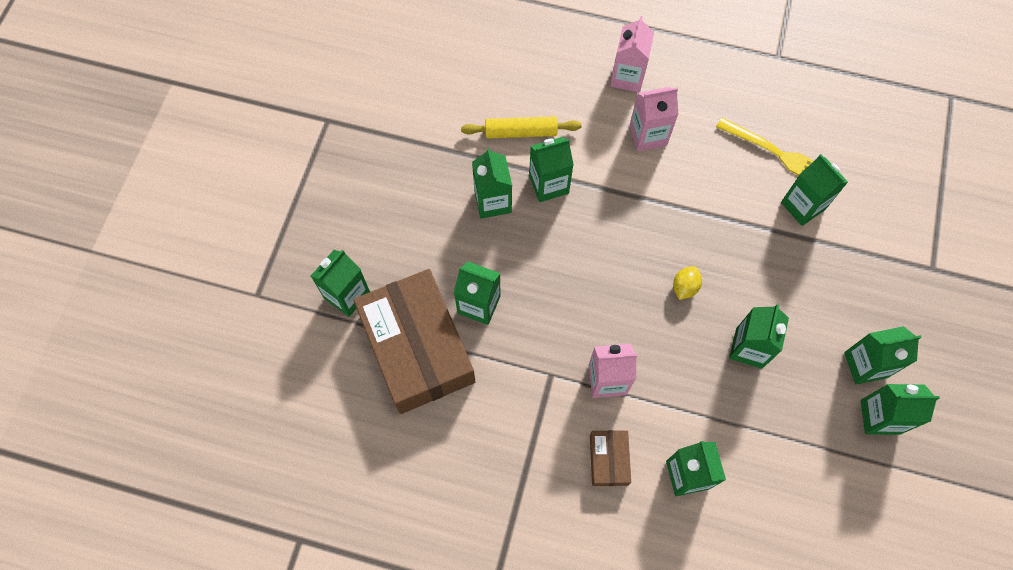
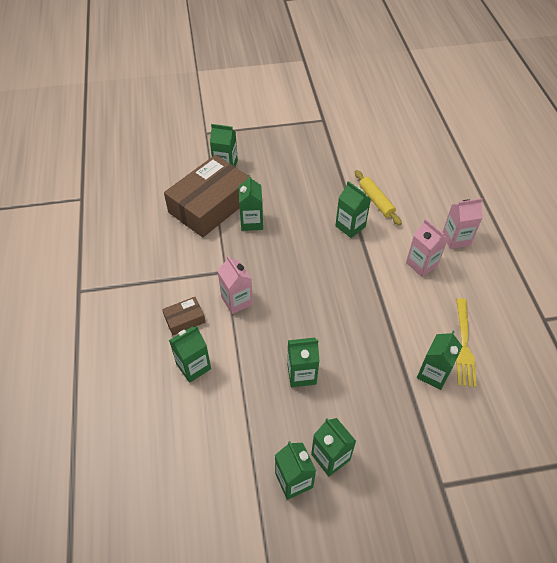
camera: 65 degrees right, 15 degrees down
(493, 201) = (321, 205): green carton -> none
(684, 287) = (324, 321): yellow lemon -> none

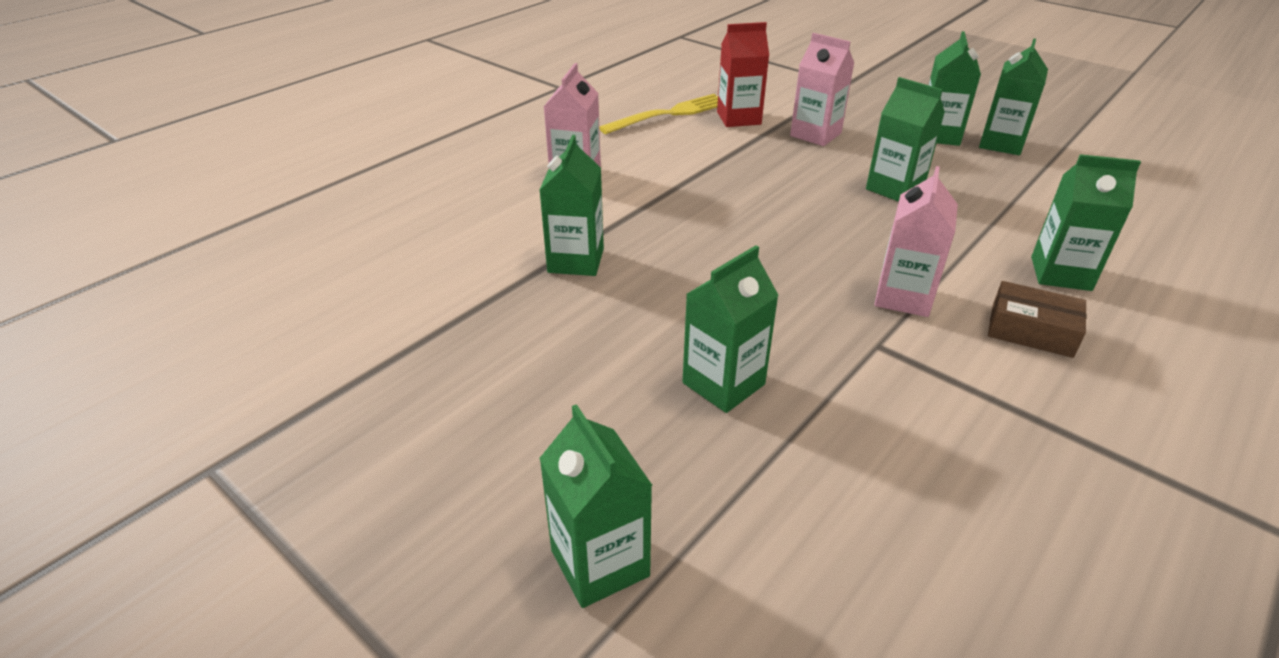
camera: 130 degrees left, 15 degrees down
(210, 205) = (767, 488): brown box -> none
(376, 201) = (474, 260): yellow rolling pin -> none
(433, 374) = (738, 118): green carton -> red carton
(456, 239) = (486, 166): pink carton -> pink carton (815, 134)

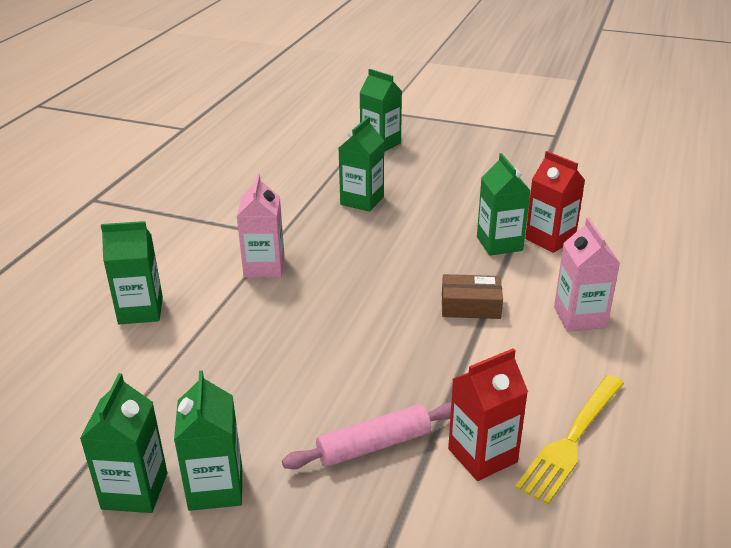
camera: 160 degrees right, 5 degrees down
(508, 252) = (550, 239): none -> red carton
(815, 134) = (374, 446): pink carton -> pink rolling pin
(894, 188) = (272, 373): green carton -> none
(1031, 331) = (180, 263): brown box -> brown box (470, 305)

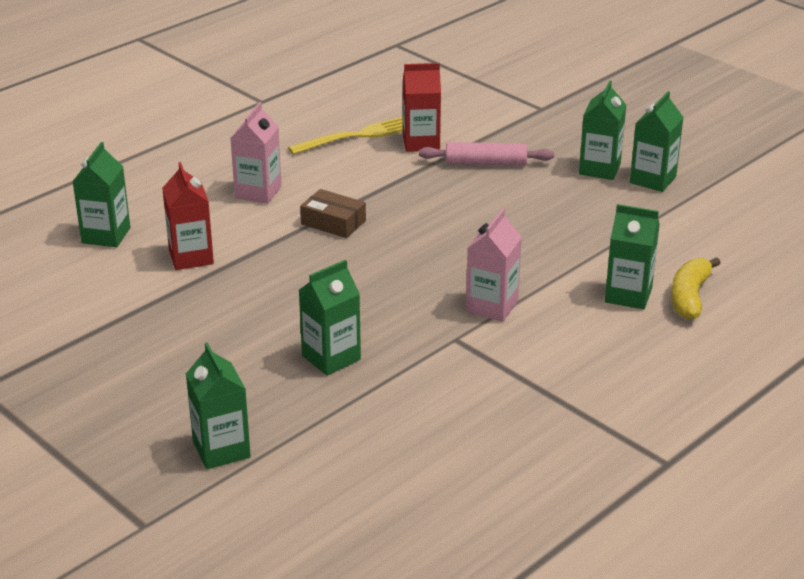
camera: 155 degrees left, 0 degrees up
(78, 325) = (689, 297): none -> yellow banana
(499, 244) = (243, 266): green carton -> green carton (106, 235)

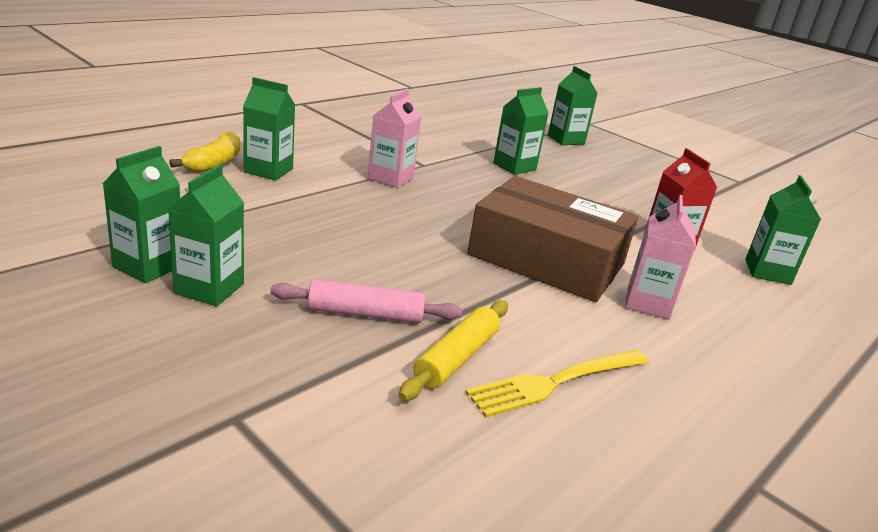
camera: 175 degrees right, 5 degrees down
(333, 222) = (547, 259): brown box -> brown box, size x2.31
(421, 143) = (457, 358): red carton -> yellow rolling pin

